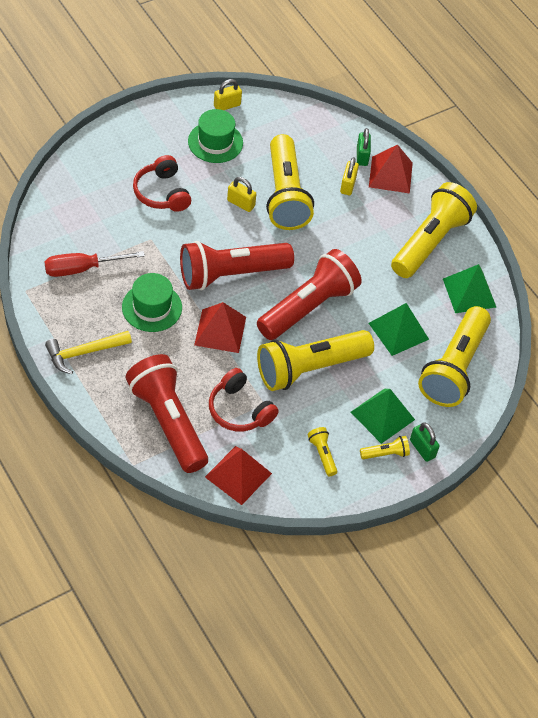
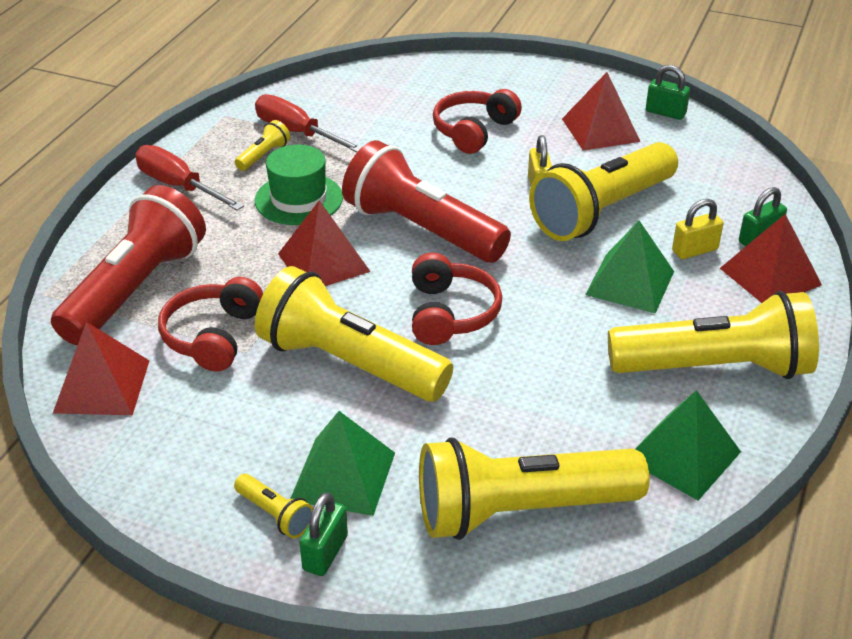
camera: 60 degrees right, 15 degrees down
(84, 353) = (178, 186): yellow hammer -> red screwdriver
(215, 142) = (600, 130): green hat -> red pyramid
(227, 105) = (665, 113): yellow padlock -> green padlock
(308, 307) = (450, 313): red flashlight -> red headphones
(322, 454) = (210, 448): yellow flashlight -> yellow flashlight (263, 156)
(398, 331) = (516, 416): green pyramid -> green pyramid (630, 283)

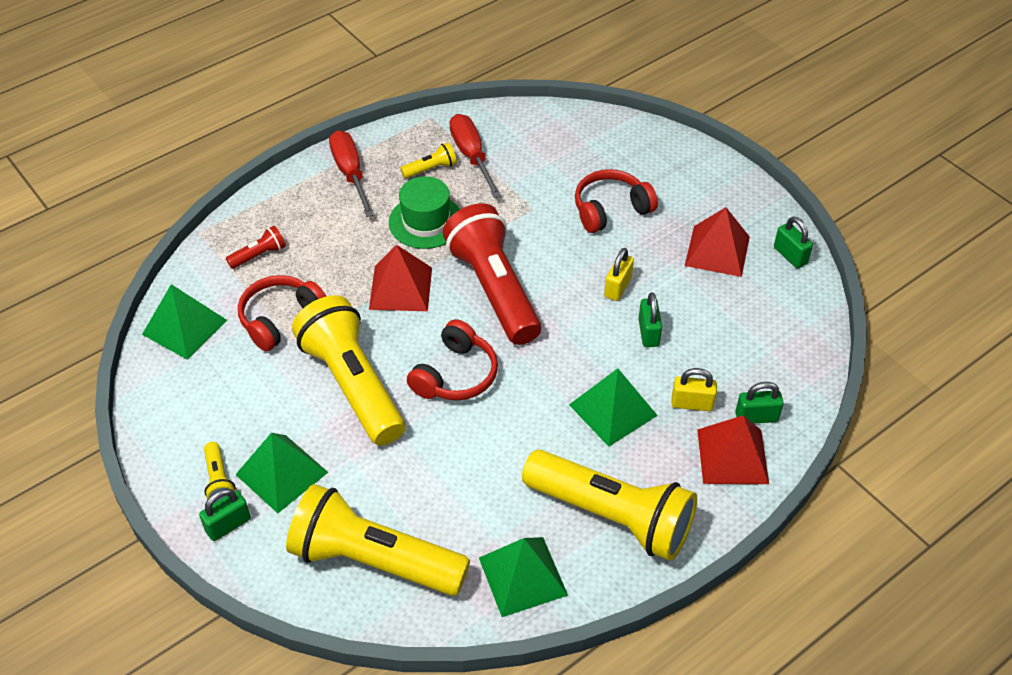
camera: 30 degrees right, 10 degrees up
(102, 386) = (184, 327): red pyramid -> green pyramid
(136, 289) = (259, 255): red flashlight -> red flashlight, size x0.41
(602, 211) = (648, 333): yellow flashlight -> green padlock

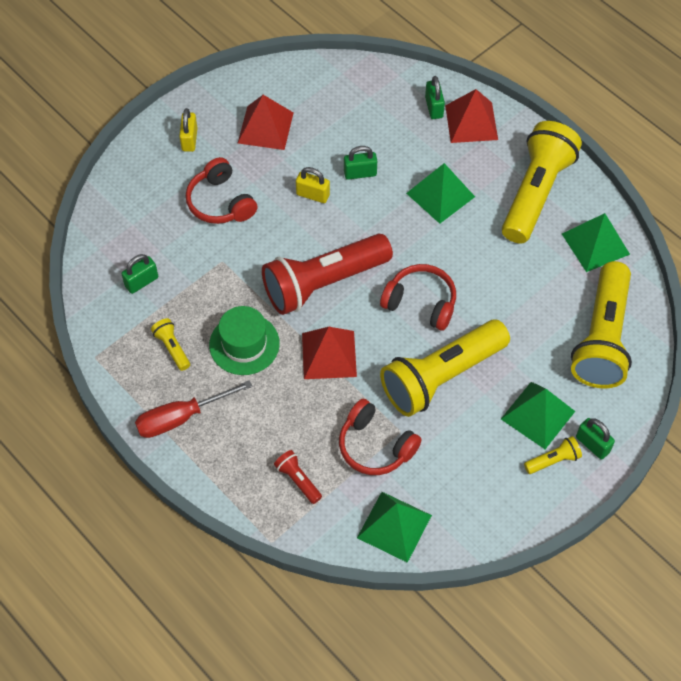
camera: 95 degrees left, 10 degrees up
(471, 156) = (153, 315): red screwdriver -> none
(692, 403) = (427, 146): yellow padlock -> yellow padlock (189, 139)
(790, 255) = (267, 80): green padlock -> green padlock (141, 282)

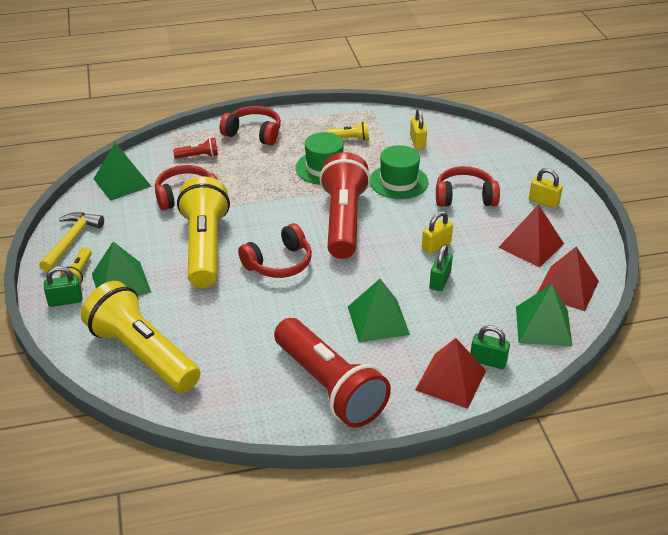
camera: 120 degrees right, 20 degrees down
(141, 282) = (417, 142): green padlock -> yellow padlock
(181, 418) = (292, 127): red screwdriver -> none
(218, 450) = (253, 133): none -> red headphones
(228, 267) = (398, 181): none -> green hat
(329, 354) = (278, 201): red pyramid -> red pyramid (567, 288)
(516, 503) = (71, 241): none -> yellow hammer
(536, 193) = (329, 387): yellow flashlight -> red flashlight
(595, 244) = (237, 401): green pyramid -> green pyramid (543, 326)

